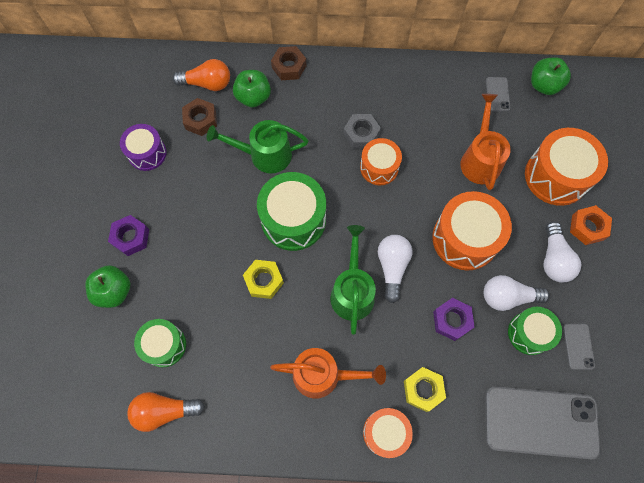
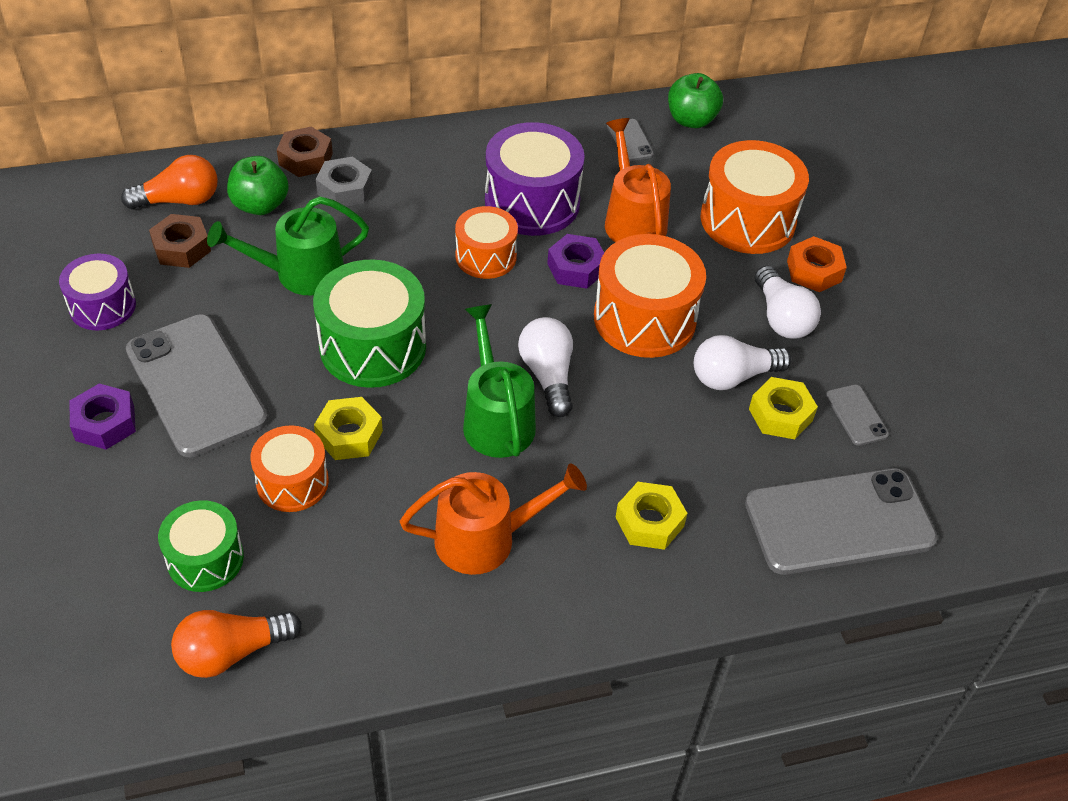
camera: 20 degrees left, 20 degrees down
(114, 291) = (95, 503): green apple -> none
(186, 223) = (196, 385): none -> grey phone
(361, 134) = (445, 221): grey nut -> grey nut (345, 189)
(385, 432) = (611, 592): orange drum -> orange drum (292, 482)
(420, 131) = (532, 202): none -> purple drum
(452, 320) = (661, 423): purple nut -> purple nut (576, 268)
(529, 333) = (780, 414): green drum -> yellow nut

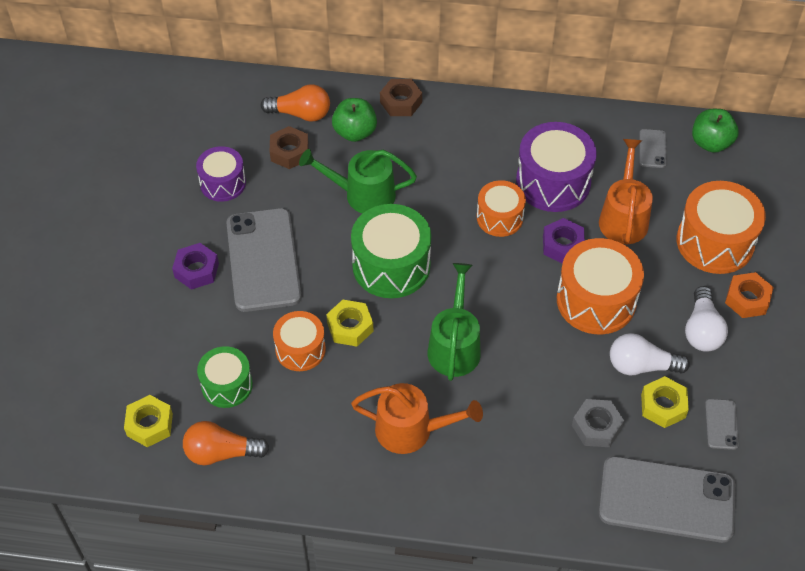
camera: 25 degrees right, 5 degrees up
(345, 189) = (419, 135): grey nut -> grey nut (596, 427)
(548, 375) = (505, 324): white light bulb -> none
(649, 522) = (529, 455): yellow nut -> yellow nut (149, 425)

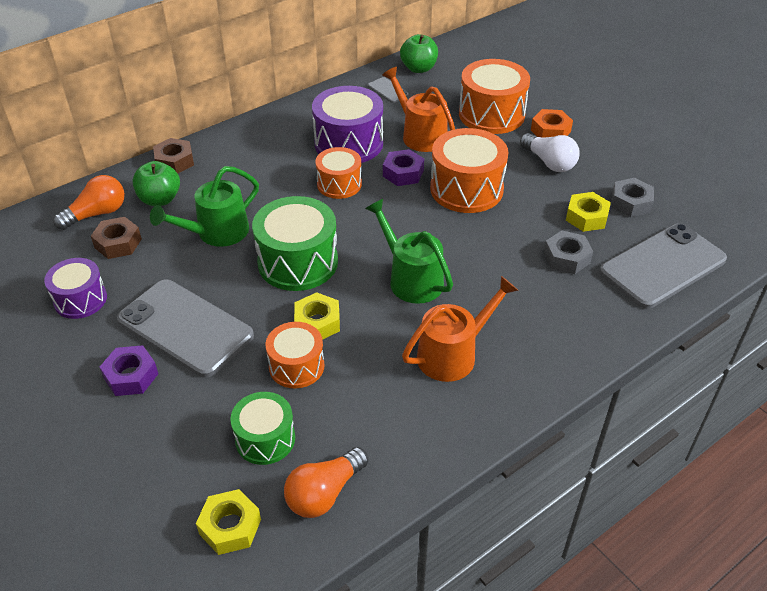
camera: 45 degrees left, 10 degrees down
(641, 366) = (543, 205): white light bulb -> none
(721, 424) = (630, 203): grey phone -> grey nut

